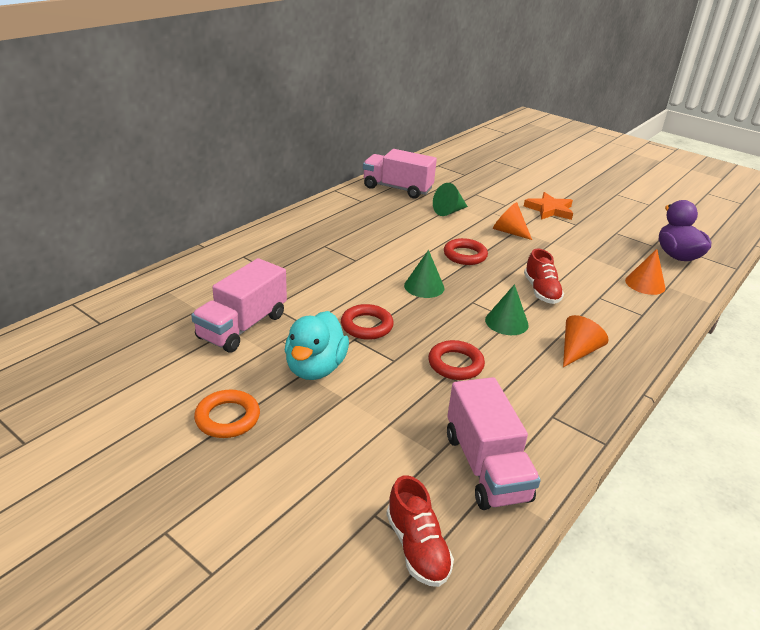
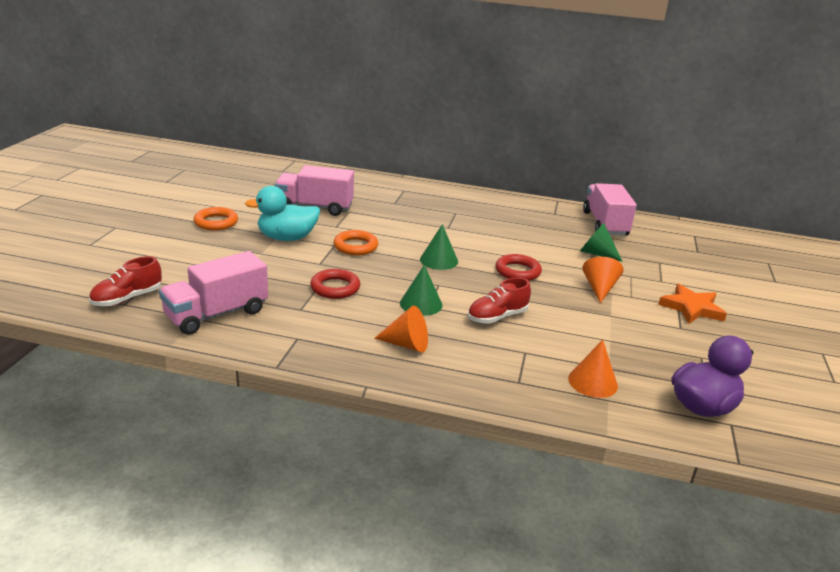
camera: 65 degrees right, 5 degrees down
(366, 326) = (355, 246): red ring -> orange ring

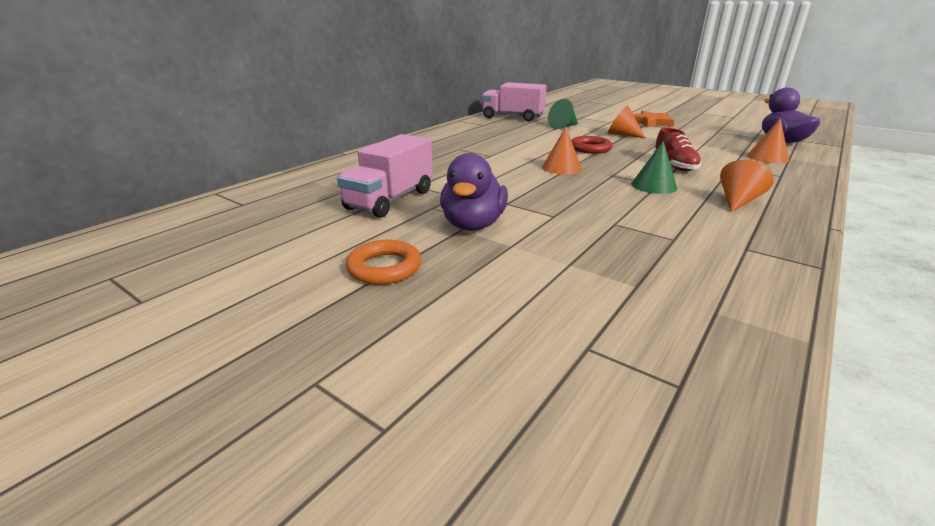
camera: 65 degrees left, 0 degrees up
(127, 298) = (659, 380): red shoe -> none
(217, 314) = (700, 294): pink truck -> none
(287, 238) = (473, 225): turquoise duck -> purple duck
(335, 288) = (619, 215): red ring -> none
(355, 246) = (516, 194): orange ring -> none
(439, 260) = (561, 168): green cone -> orange cone

